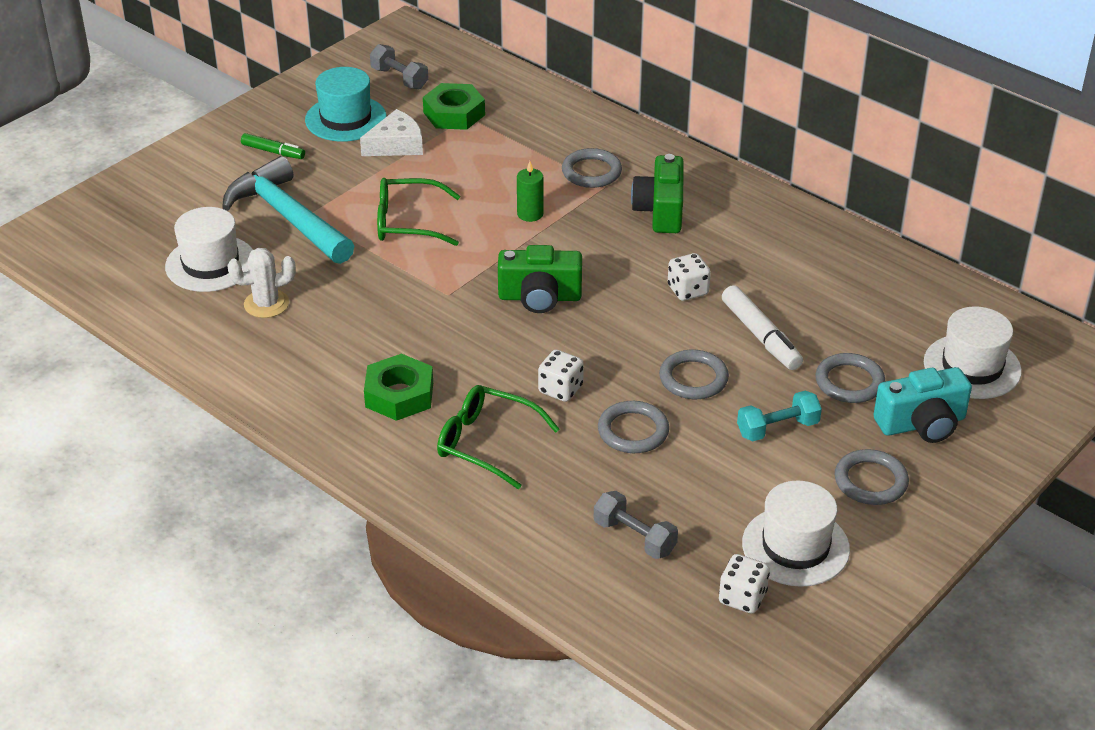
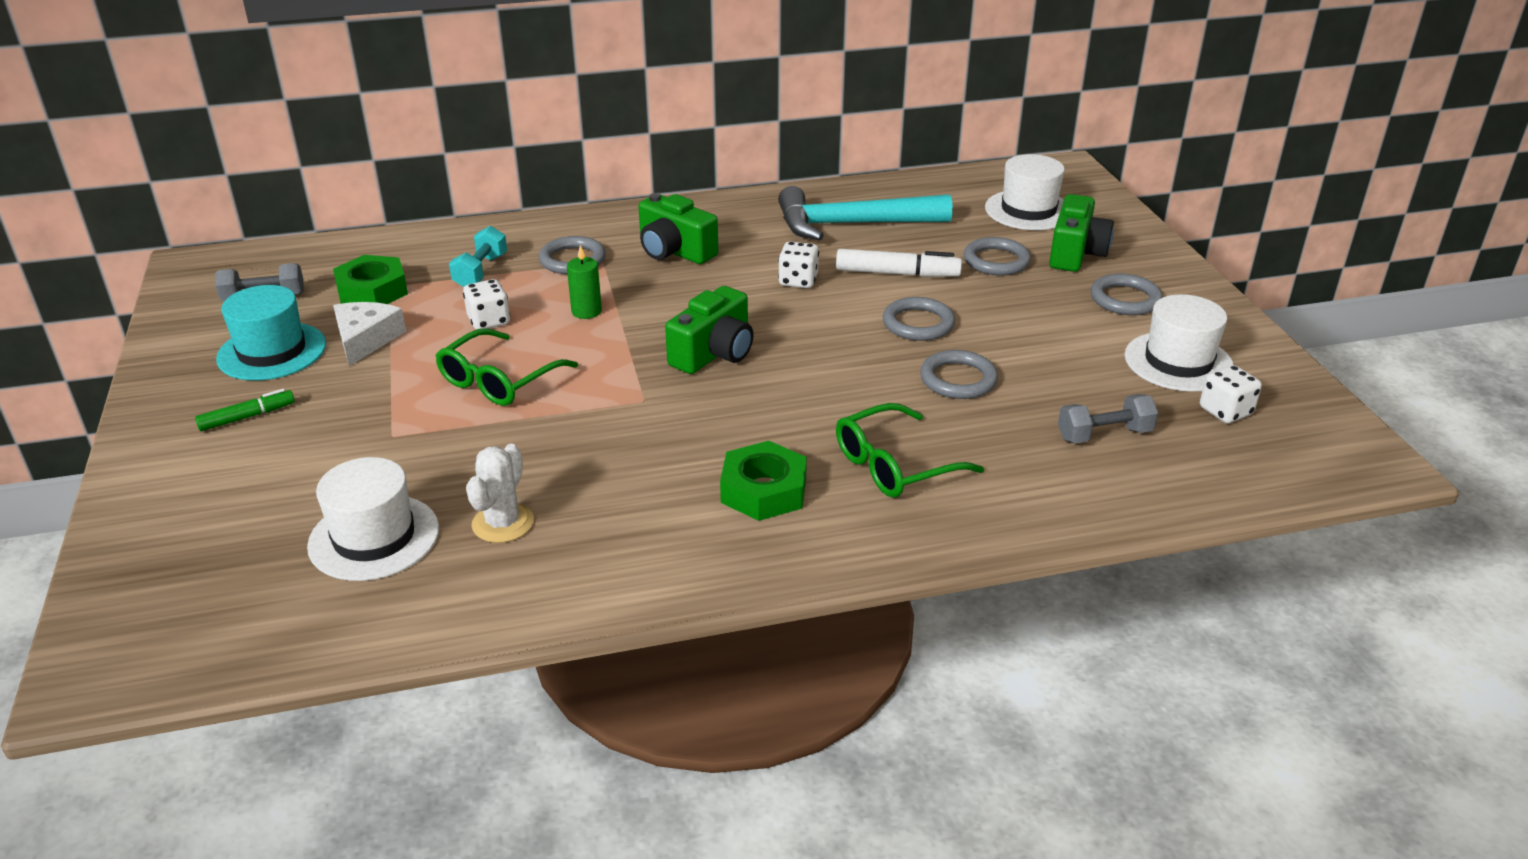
camera: 55 degrees left, 5 degrees down
(288, 217) = (376, 450): turquoise hammer -> turquoise hammer (852, 224)
(560, 389) = (860, 394): white dice -> white dice (489, 321)
(777, 428) = (1023, 312): turquoise dumbbell -> turquoise dumbbell (481, 271)
(922, 424) = (1075, 253): turquoise camera -> green camera

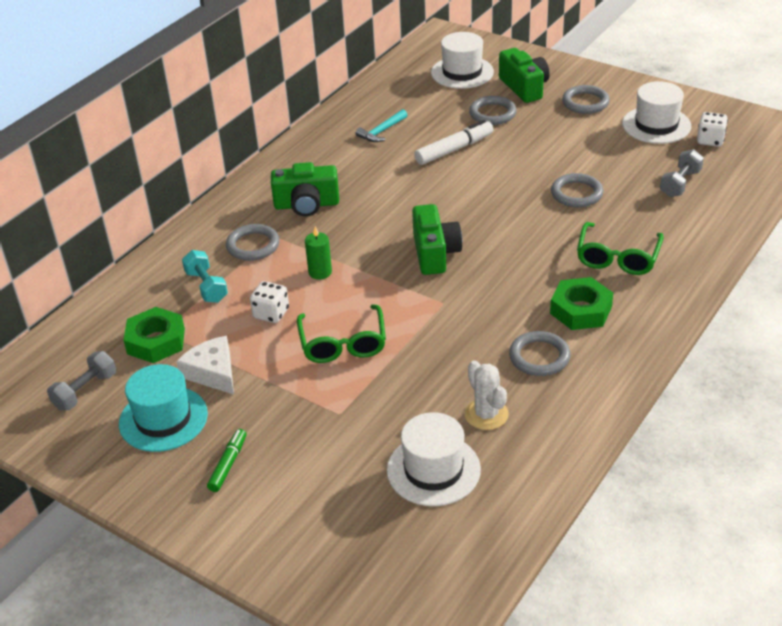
camera: 40 degrees left, 5 degrees up
(798, 281) = (409, 184): white dice -> none
(852, 224) = (381, 131): turquoise hammer -> turquoise hammer, size x0.46
(918, 323) = (510, 173): grey ring -> grey ring (539, 357)

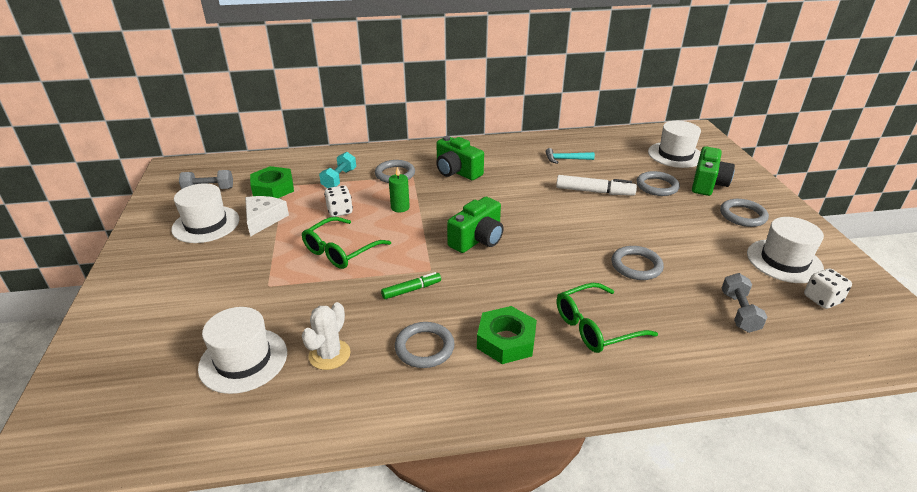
camera: 45 degrees right, 5 degrees down
(163, 419) = (206, 224): turquoise hat -> white hat
(228, 464) = (181, 267): green marker -> green marker (411, 290)
(680, 183) = (739, 312): grey dumbbell -> grey dumbbell turned 75 degrees counterclockwise

